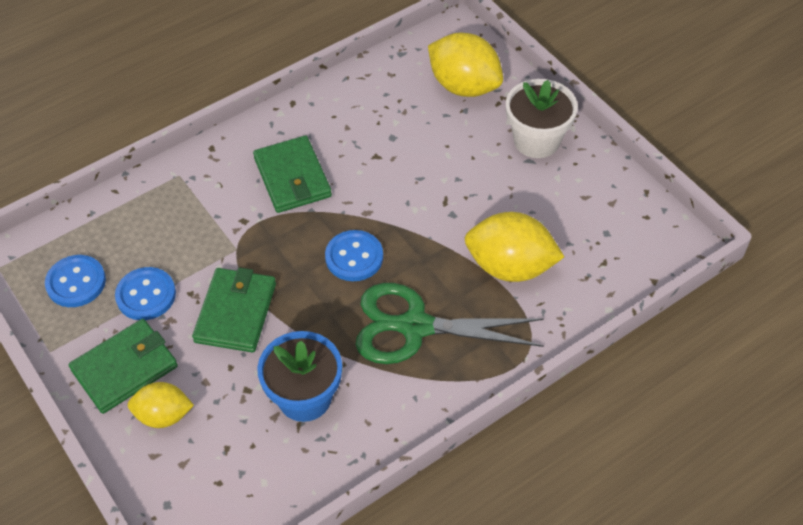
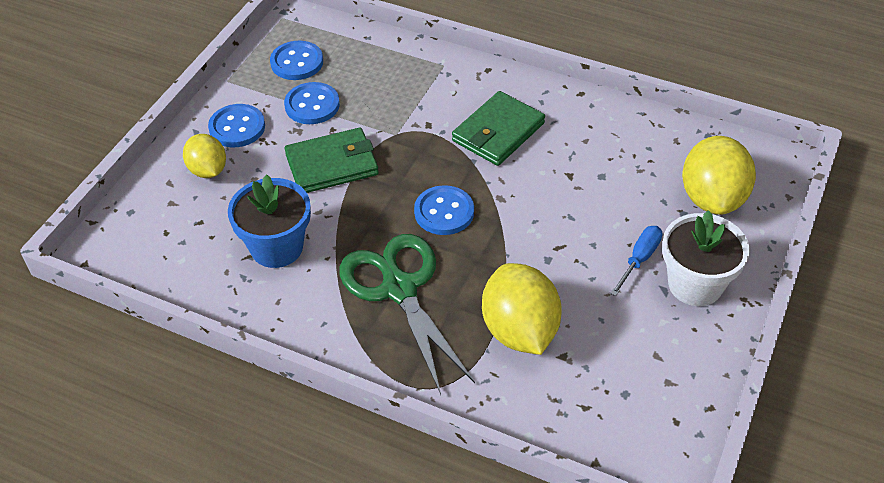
camera: 60 degrees right, 5 degrees down
(125, 368) = (237, 127): green wallet -> blue button
(491, 159) = (639, 259): none -> blue screwdriver

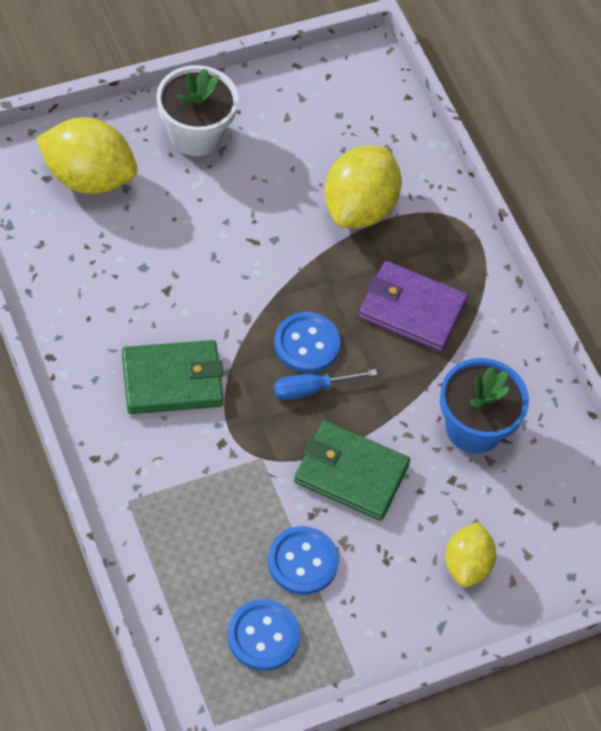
camera: 145 degrees left, 10 degrees up
(237, 127) = (397, 596): blue button -> none
(399, 289) = (412, 309): green scissors -> purple wallet
(639, 259) = (209, 182): blue screwdriver -> blue screwdriver (311, 389)
(712, 198) = (88, 177): yellow lemon -> yellow lemon turned 60 degrees clockwise

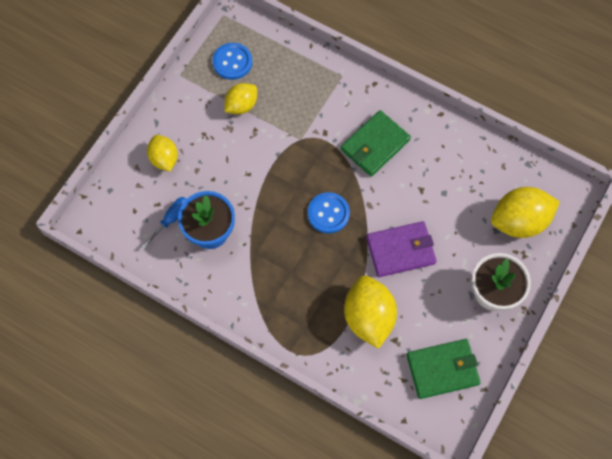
camera: 150 degrees right, 10 degrees up
(302, 562) = (241, 105): blue button -> yellow lemon
(311, 389) = (306, 191): blue screwdriver -> blue screwdriver (171, 219)
(351, 473) = (252, 163): green wallet -> green wallet (442, 369)
(412, 309) = (291, 275): purple wallet -> purple wallet (400, 250)

